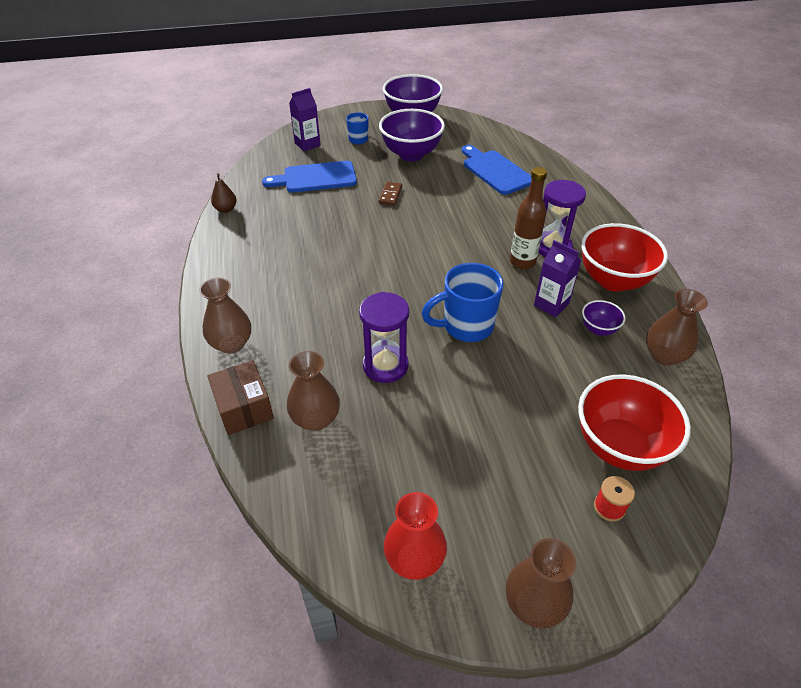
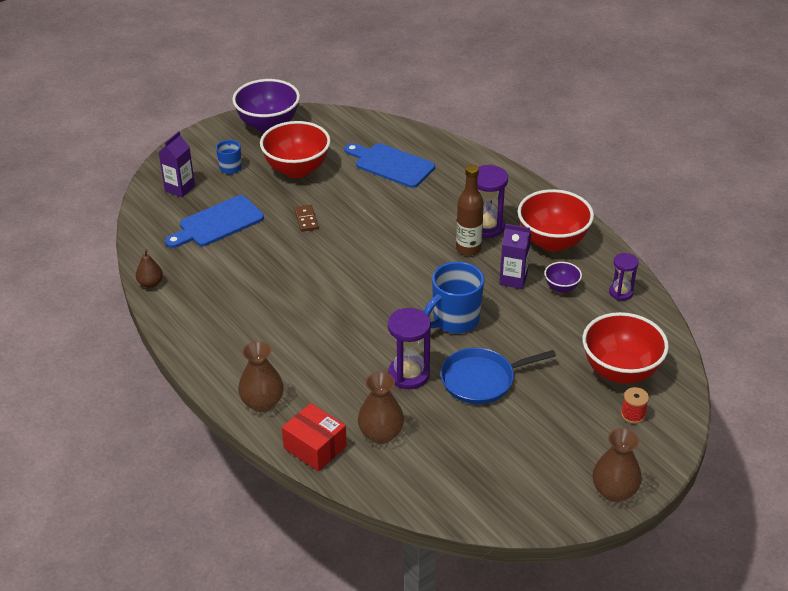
camera: 25 degrees left, 5 degrees down
(244, 408) = (315, 447): brown box -> red box
(411, 154) = (297, 169): purple bowl -> red bowl
(414, 559) = (519, 497): red vase -> none
(455, 398) = (481, 380): none -> blue pan
(664, 356) = (621, 292): brown vase -> purple hourglass

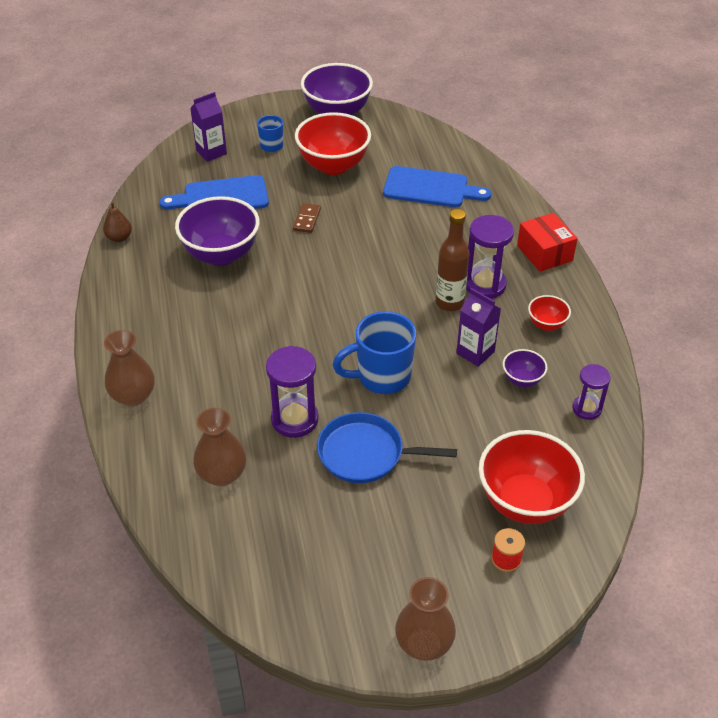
camera: 25 degrees right, 5 degrees up
(253, 269) = (221, 254): none -> purple bowl
(315, 447) = (149, 463): red box -> red box (544, 253)
(391, 165) = (430, 188): blue cutting board -> blue cutting board turned 135 degrees clockwise
(552, 242) = (546, 324): red bowl -> red bowl, size x0.48

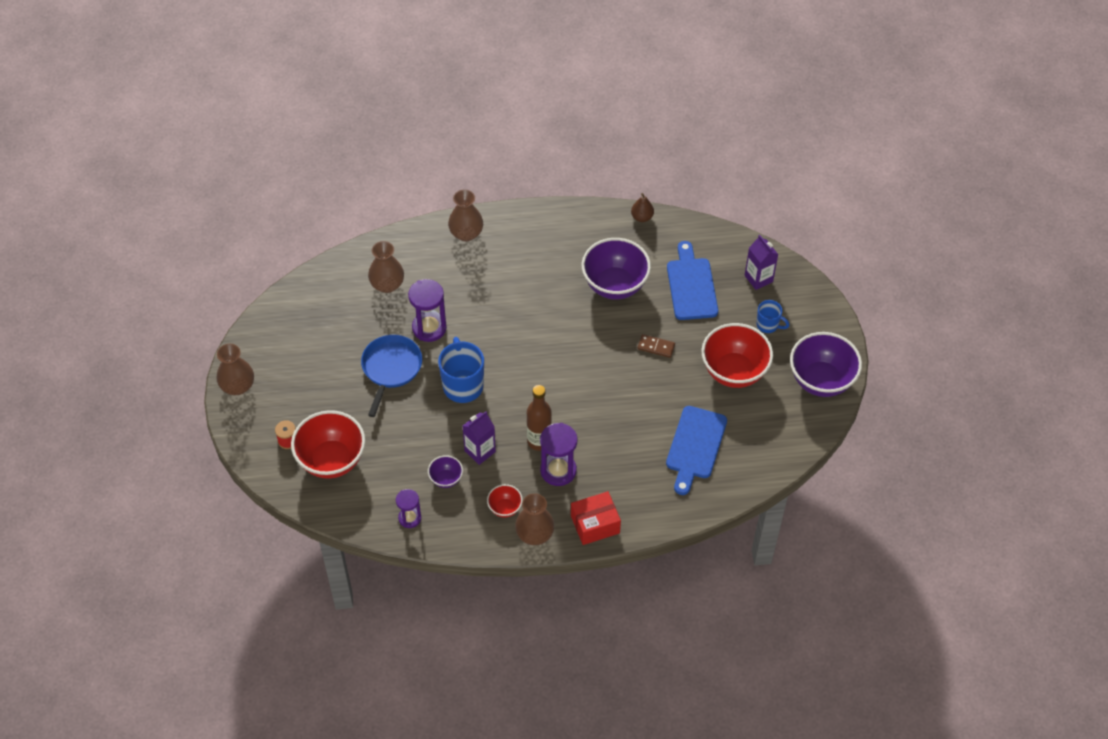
camera: 95 degrees right, 10 degrees up
(572, 298) = (534, 534): none -> brown vase

